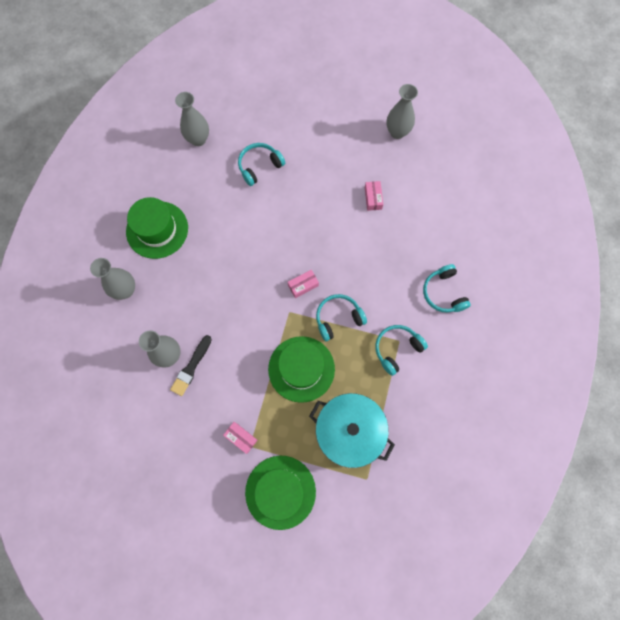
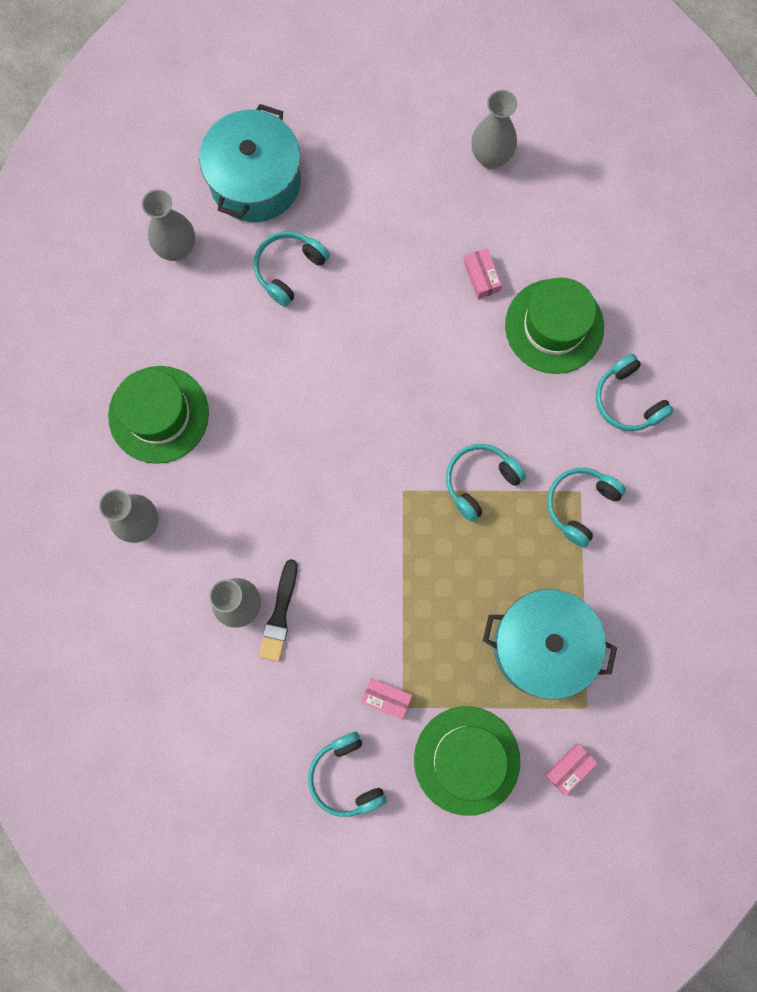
camera: 15 degrees left, 5 degrees up
(201, 481) = (346, 777): none -> turquoise headphones
(255, 113) = (255, 181): none -> turquoise pot
(301, 369) = (446, 572): green hat -> green hat (554, 326)
(303, 285) = (412, 444): pink box -> pink box (569, 768)

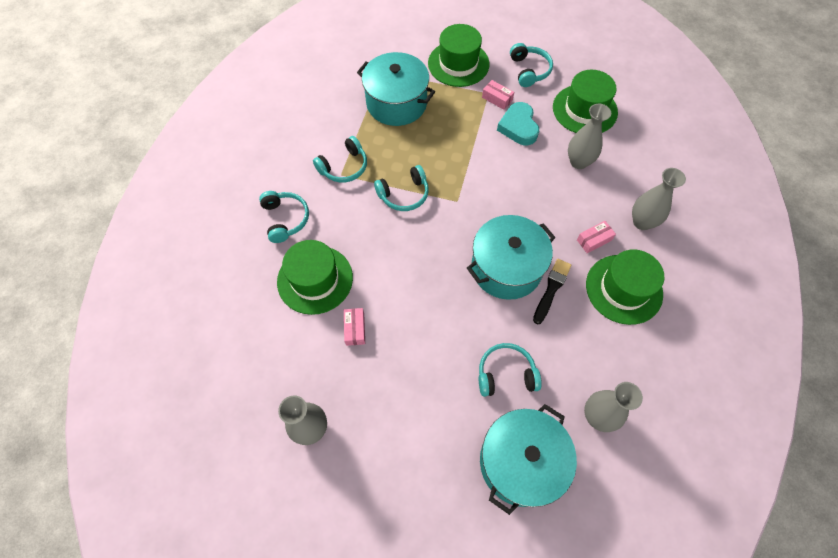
camera: 165 degrees left, 15 degrees down
(243, 713) = (584, 110): none -> green hat
(279, 615) = (554, 152): black brush -> black brush (551, 289)
(289, 269) = (506, 374): turquoise headphones -> turquoise headphones turned 150 degrees counterclockwise
(314, 405) = (506, 268): none -> turquoise pot
(341, 649) = (518, 127): none -> turquoise heart
(569, 768) = (402, 49): pink box -> pink box (594, 240)

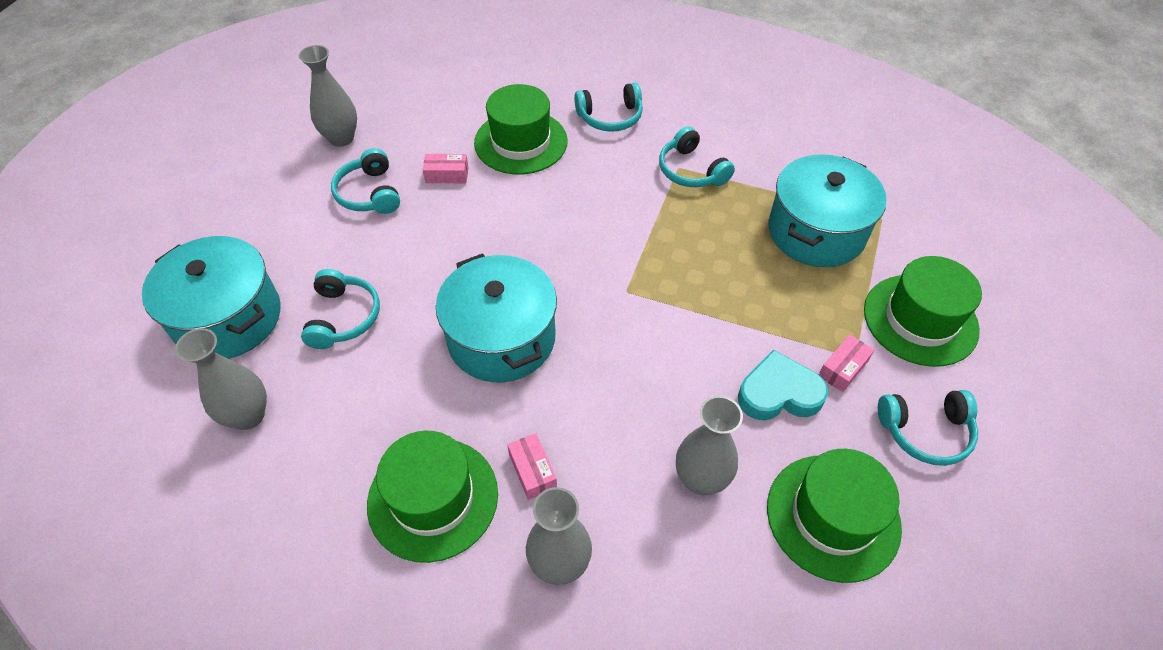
camera: 95 degrees right, 10 degrees down
(404, 194) = (641, 230): turquoise headphones -> turquoise headphones (369, 193)
(551, 289) = (455, 392): black brush -> none

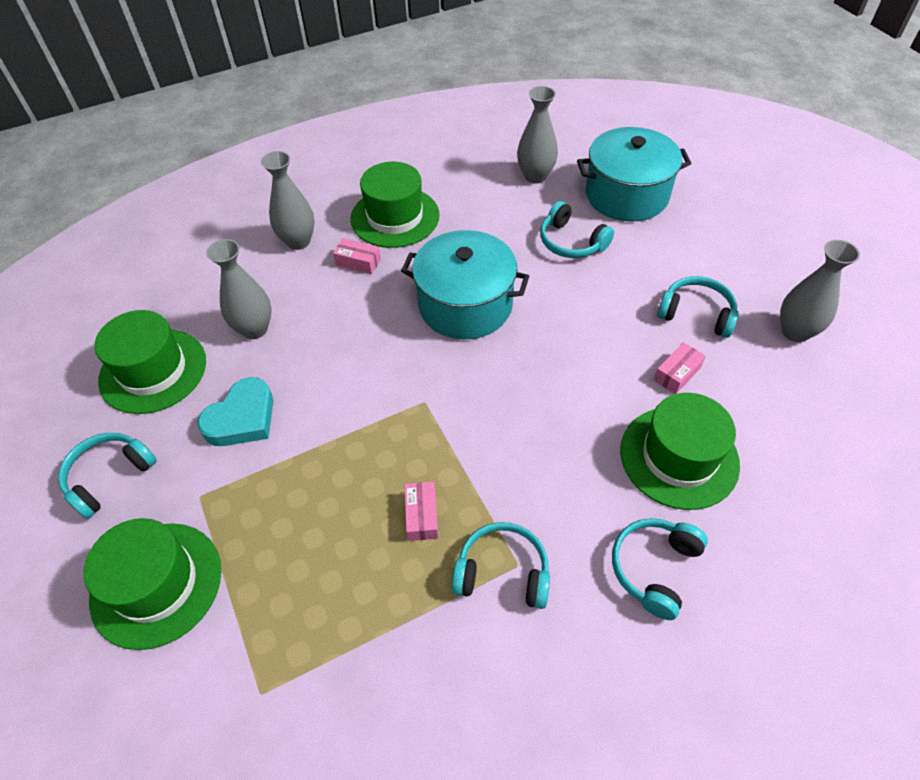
camera: 135 degrees right, 0 degrees up
(816, 231) = (318, 606): turquoise pot -> none
(843, 368) = (203, 477): pink box -> pink box (421, 516)

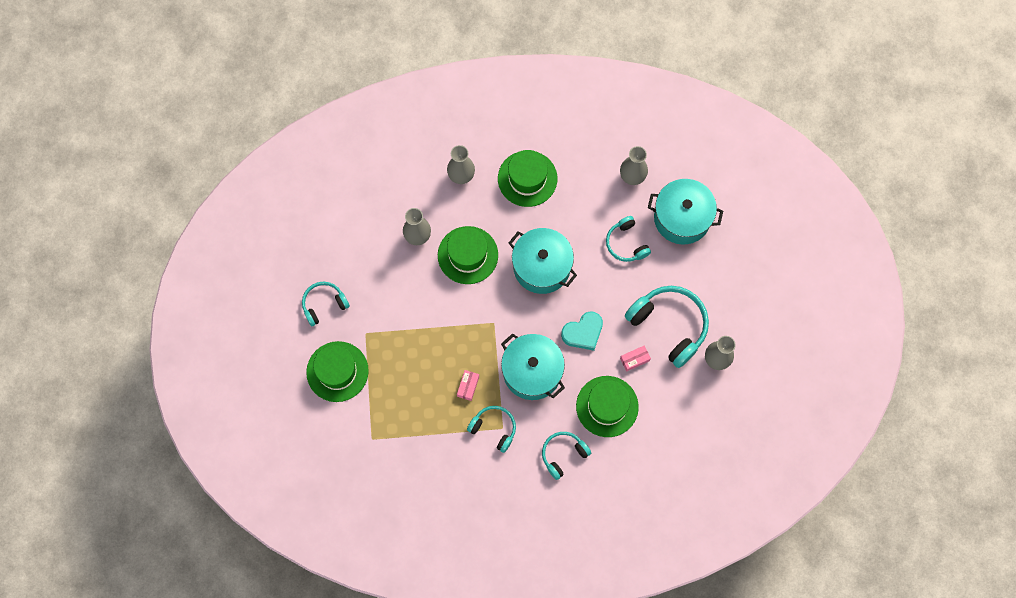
camera: 20 degrees right, 20 degrees up
(153, 370) = (356, 244): green hat -> green hat (467, 255)
(242, 418) = (397, 295): turquoise heart -> turquoise heart (583, 332)
(358, 262) = (492, 208): pink box -> none
(524, 450) = (532, 371): none -> turquoise pot
(696, 314) = (669, 325): turquoise headphones -> turquoise headphones, size x1.74

